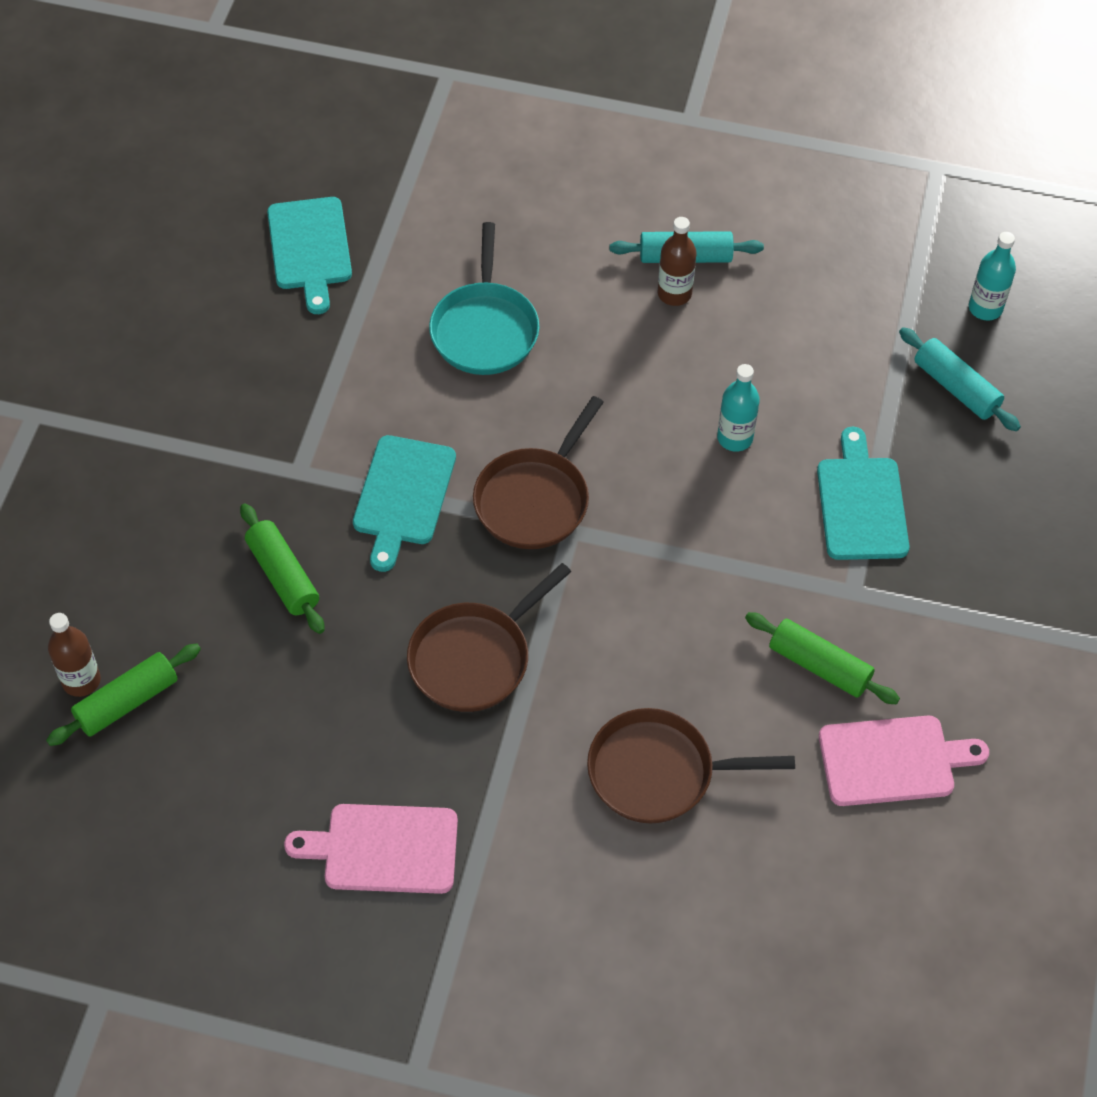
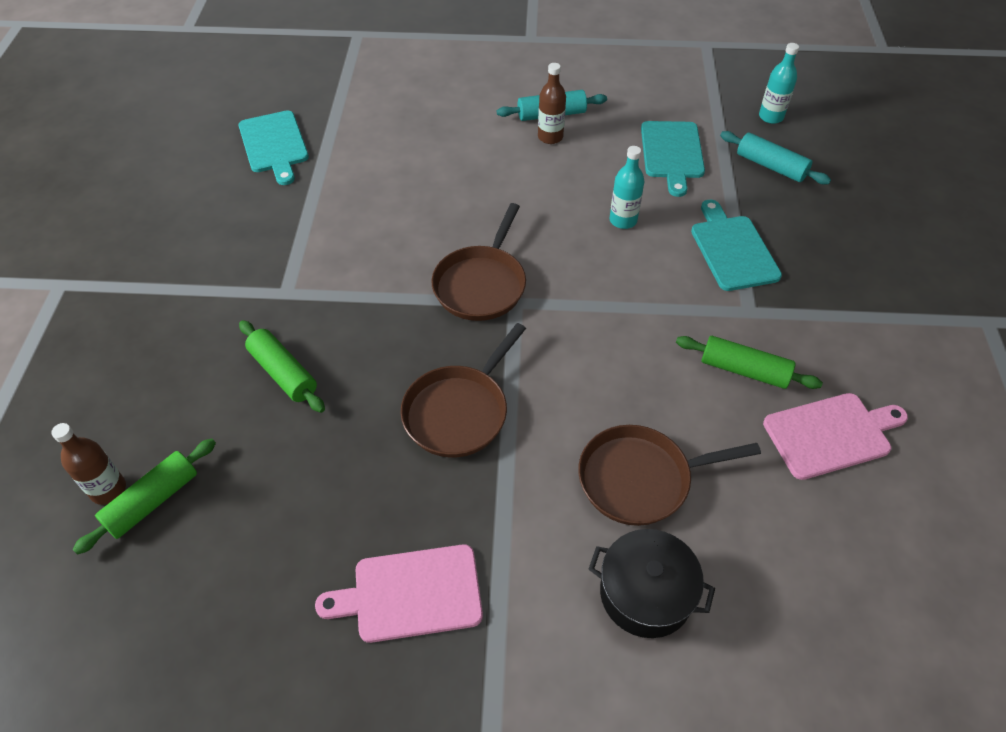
camera: 10 degrees left, 5 degrees down
(403, 496) = (374, 298): turquoise cutting board -> turquoise cutting board (672, 153)
(484, 329) = (416, 177): turquoise pan -> none
(628, 894) = (645, 593): none -> black pot

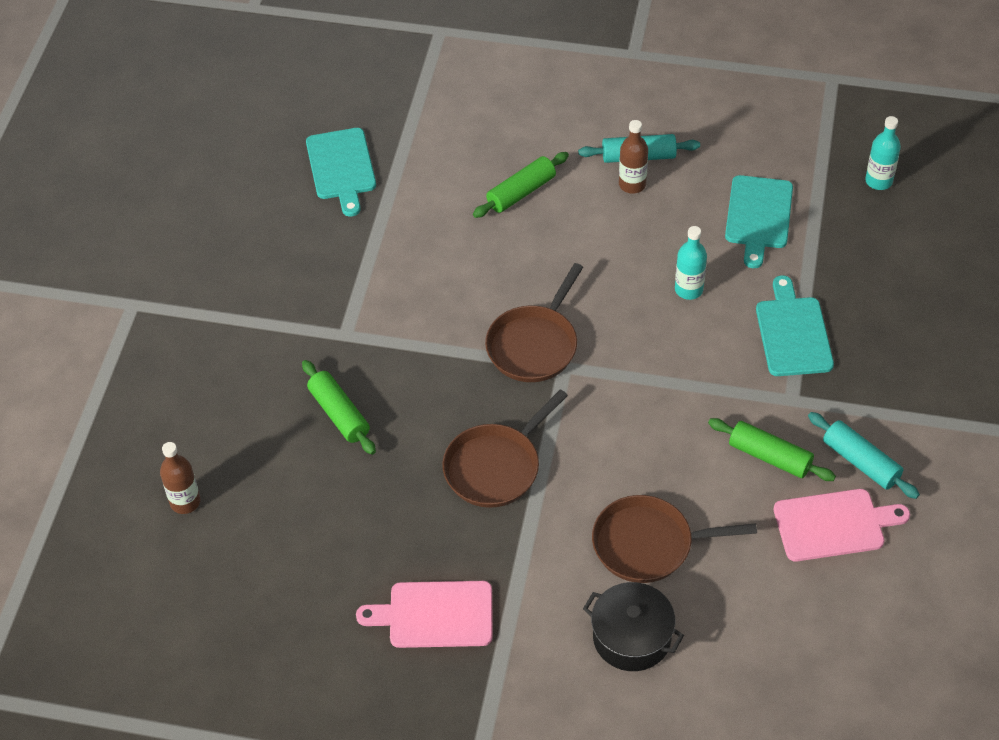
camera: 10 degrees right, 0 degrees up
(152, 501) = (223, 516): green rolling pin -> green rolling pin (521, 192)
(771, 166) = (860, 242): turquoise rolling pin -> turquoise rolling pin (861, 462)

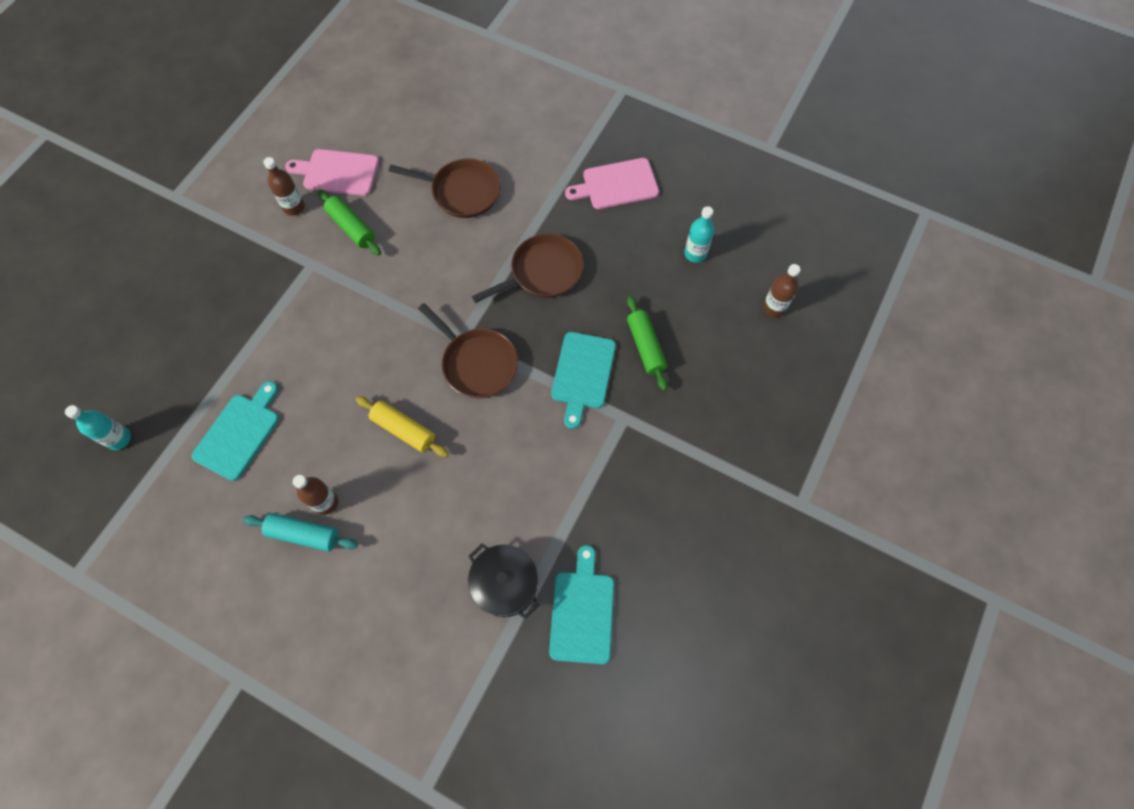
camera: 165 degrees left, 15 degrees up
(435, 615) = (616, 185): pink cutting board -> pink cutting board turned 150 degrees clockwise
(521, 192) = (426, 525): green rolling pin -> none
(534, 345) = (477, 363): brown pan -> brown pan turned 90 degrees clockwise
(585, 262) = (403, 430): none -> yellow rolling pin
(632, 637) = (499, 140): black pot -> black pot (505, 584)
(688, 290) = (334, 378): turquoise bottle -> turquoise bottle (695, 253)
(793, 333) = (278, 316): turquoise cutting board -> turquoise cutting board (583, 374)
(861, 462) = (294, 207): turquoise rolling pin -> brown bottle

